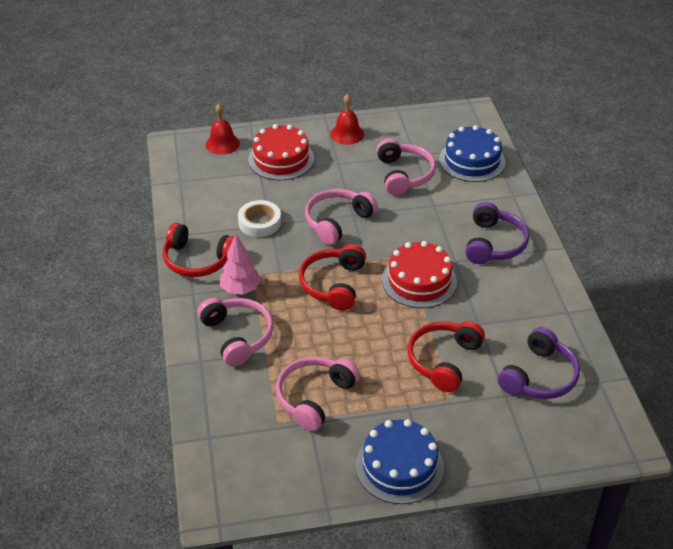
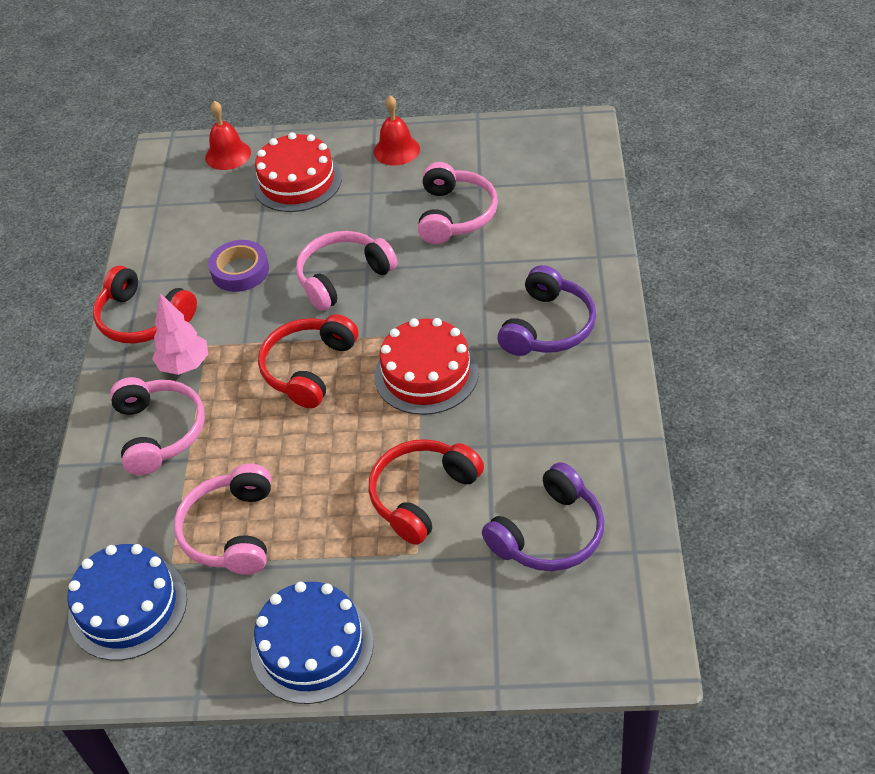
camera: 15 degrees right, 5 degrees up
(259, 222) = (240, 271): white tape -> purple tape
(314, 397) = (231, 531): pink headphones -> pink headphones turned 45 degrees counterclockwise
(472, 161) = (556, 200): blue cake -> blue cake (128, 606)

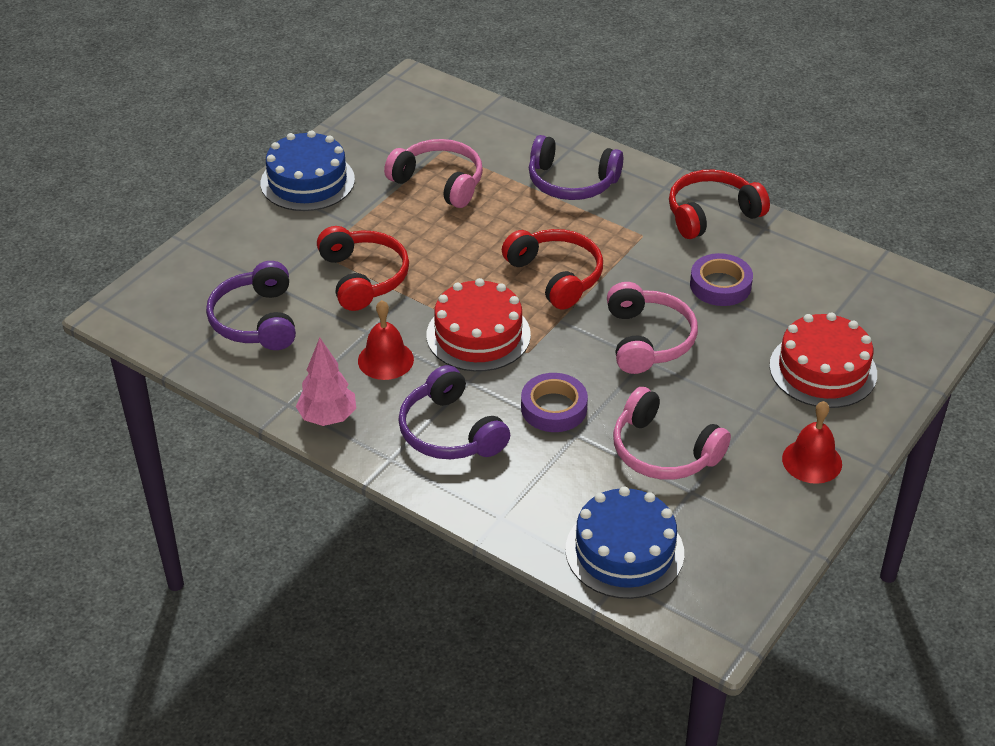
camera: 120 degrees right, 5 degrees down
(128, 606) = (430, 123): blue cake -> blue cake (624, 551)
(160, 432) = (571, 182): pink headphones -> purple headphones
(185, 365) = (631, 217): pink tree -> pink tree (328, 418)
(228, 155) = (914, 342): red bell -> red bell (385, 360)
(467, 287) = (554, 408): none -> purple tape

